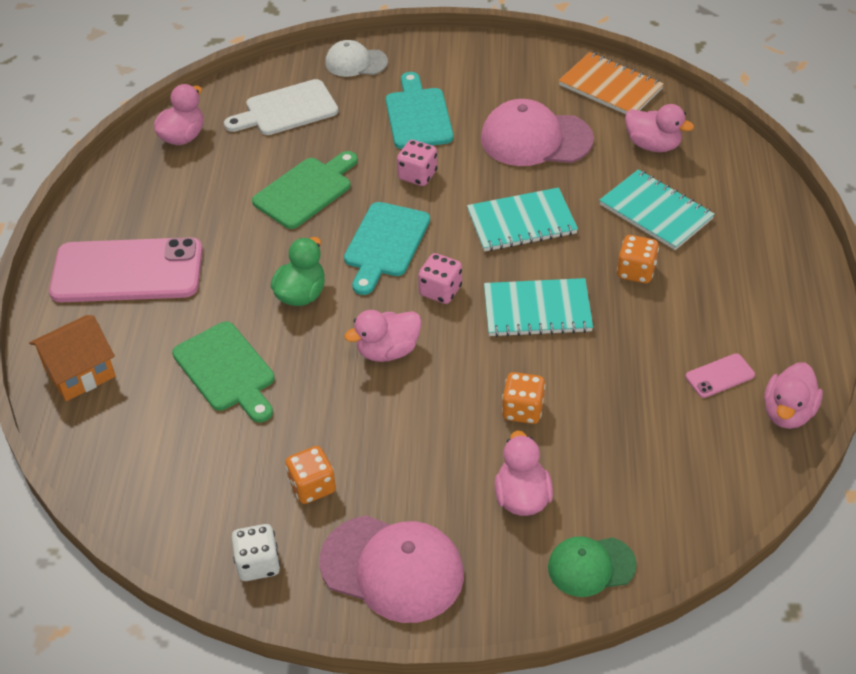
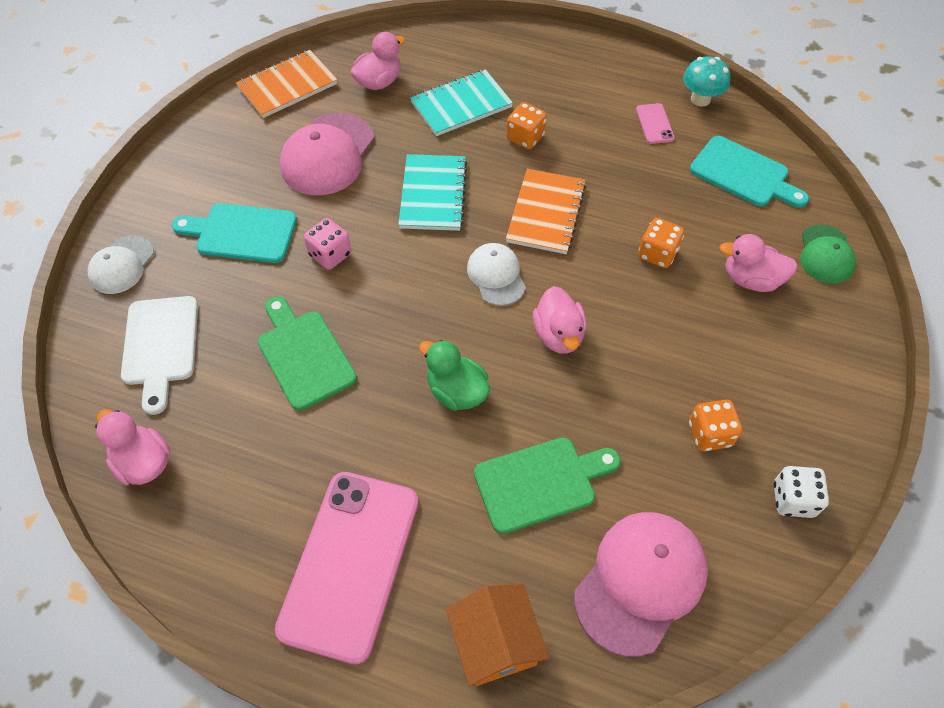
camera: 75 degrees left, 10 degrees up
(385, 244) = (415, 304): turquoise cutting board -> turquoise cutting board (743, 174)
(392, 568) = (811, 390): pink cap -> pink cap (640, 582)
(440, 291) = (496, 276): pink dice -> white cap
(537, 310) = (546, 213): turquoise notebook -> orange notebook
(788, 412) = (700, 99): pink duck -> turquoise mushroom

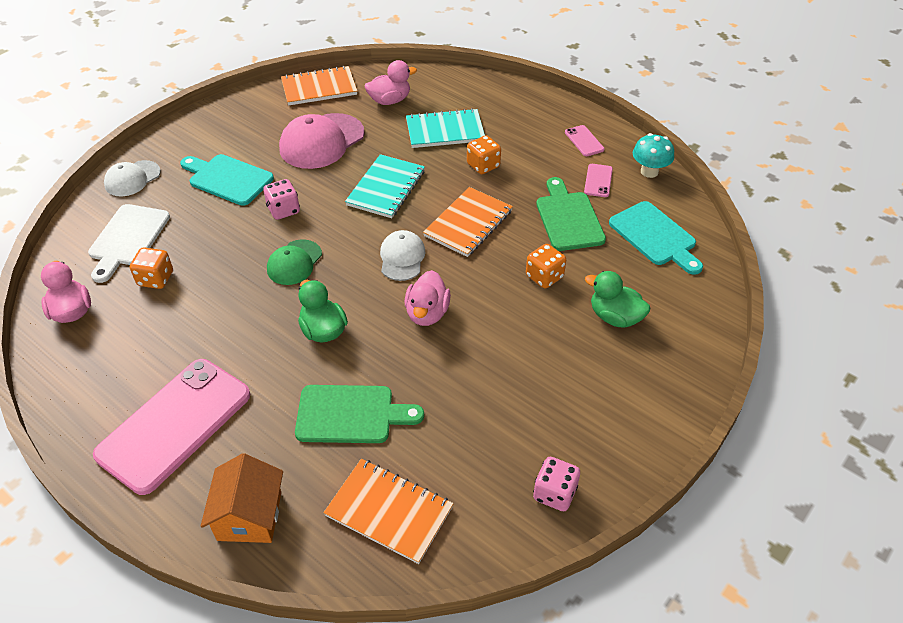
camera: 20 degrees right, 10 degrees down
(304, 355) = (224, 273): green cutting board -> green cutting board (568, 218)
(616, 80) = (584, 141): none -> pink phone
(640, 582) = (389, 511): pink cap -> orange notebook
(709, 434) = (511, 422): orange dice -> orange dice (156, 279)
(751, 279) = (615, 317): pink duck -> green duck
(793, 499) = (554, 493): white dice -> pink dice
(826, 254) = (694, 316): green cap -> green cap (294, 262)

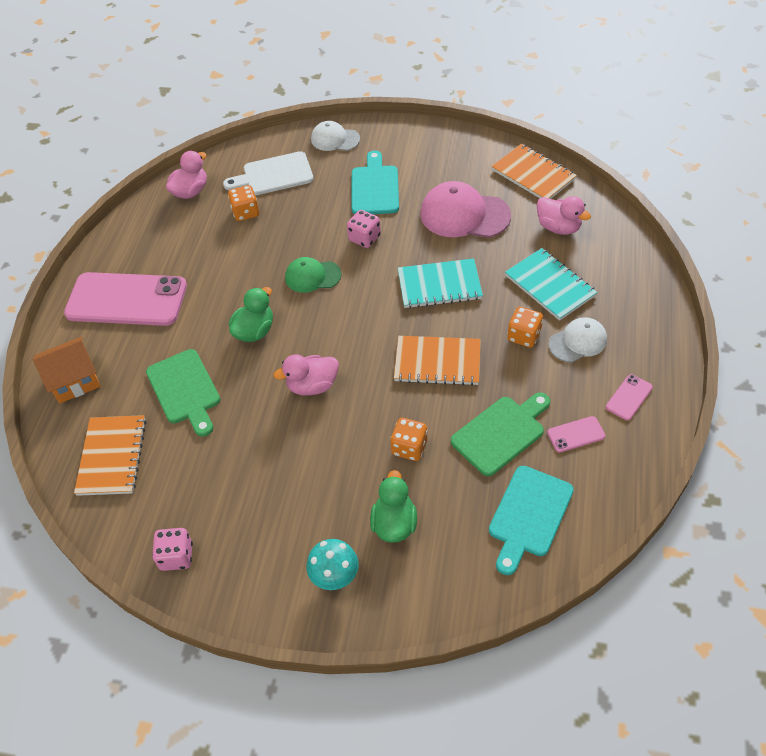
camera: 65 degrees right, 5 degrees up
(402, 258) = (363, 338): white cap -> white cap (578, 342)
(649, 172) = (627, 473): turquoise mushroom -> turquoise mushroom (335, 576)

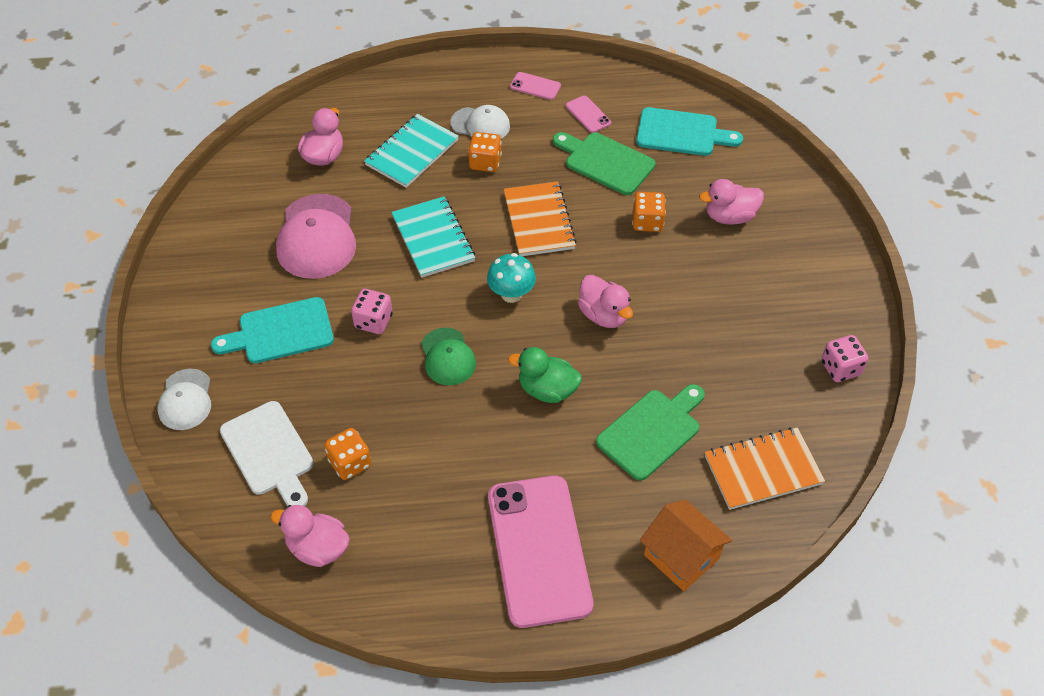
camera: 110 degrees left, 0 degrees up
(335, 576) = (799, 245): turquoise mushroom -> turquoise mushroom (511, 294)
(394, 523) = (730, 216): green duck -> pink duck
(533, 175) = (239, 188): orange notebook -> none
(578, 342) = (480, 124): white cap -> white cap turned 150 degrees clockwise

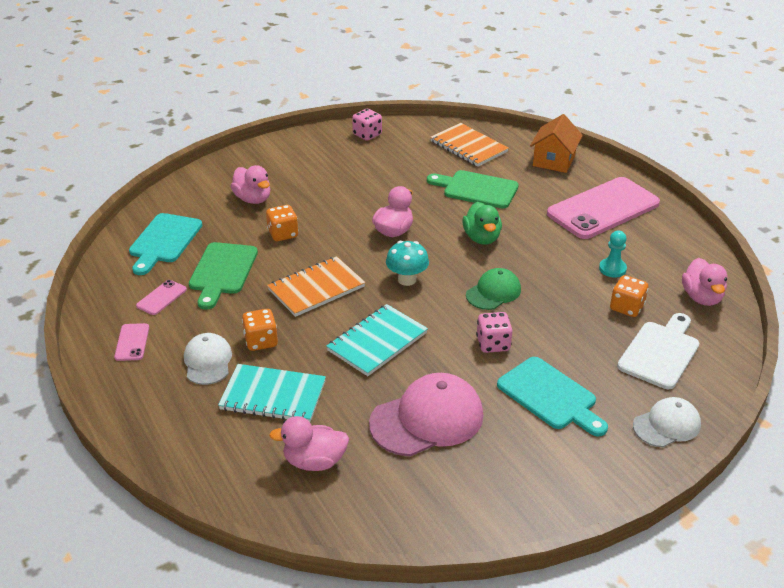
camera: 115 degrees left, 15 degrees down
(419, 488) = (612, 269): none -> turquoise pawn
(681, 133) = (164, 241): turquoise cutting board -> turquoise cutting board turned 150 degrees counterclockwise

